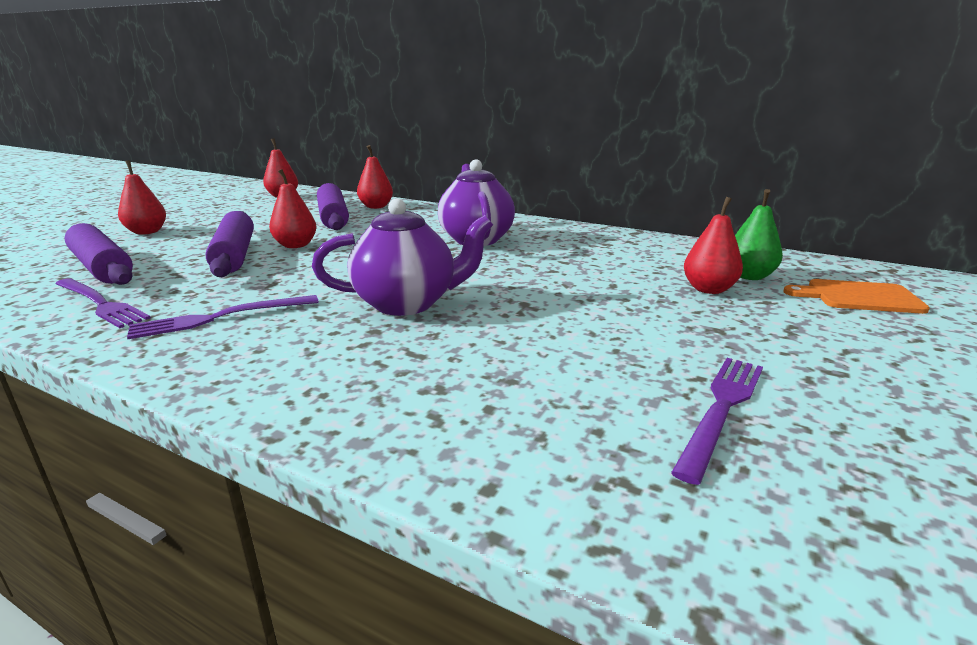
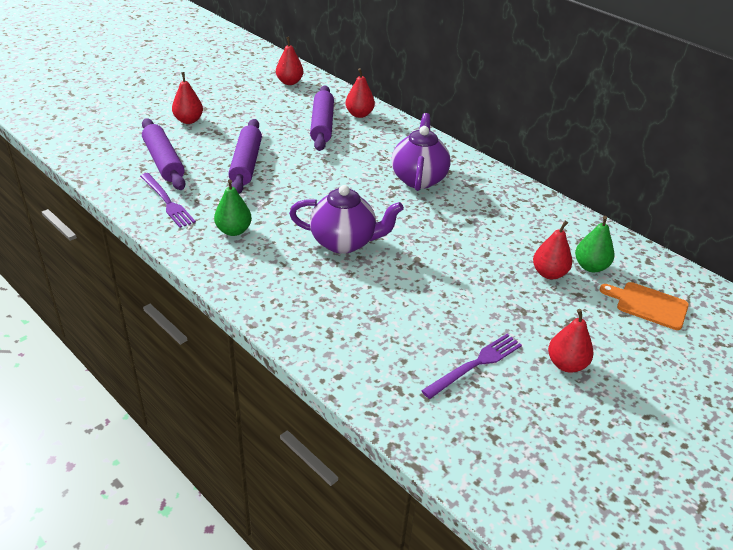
camera: 15 degrees right, 15 degrees up
(220, 317) = (233, 231): purple fork -> green pear
(296, 245) = (288, 160): red pear -> red pear (566, 364)

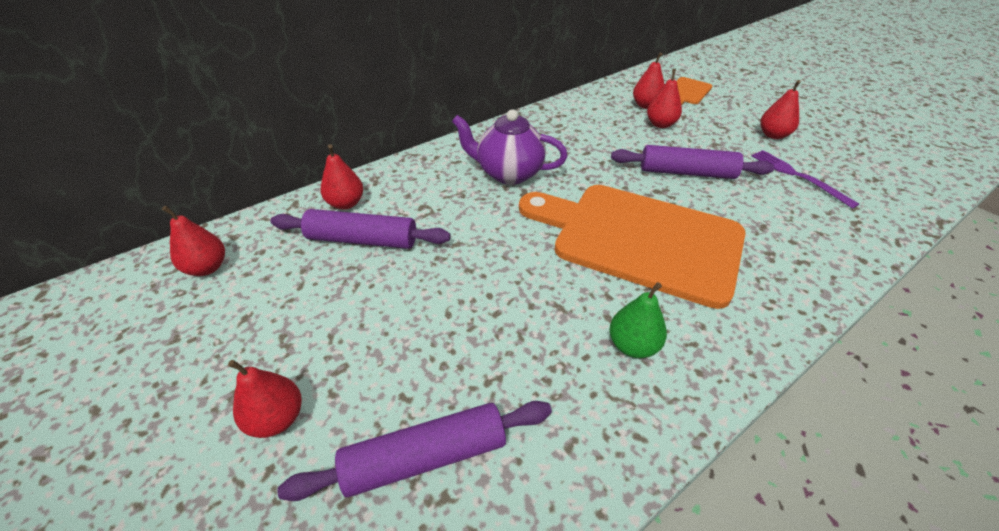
camera: 80 degrees left, 5 degrees up
(167, 201) = (561, 442): purple fork -> none
(246, 164) = (453, 329): purple rolling pin -> purple rolling pin (686, 172)
(344, 242) = (639, 239): purple teapot -> orange cutting board
(590, 266) = (646, 105): green pear -> red pear

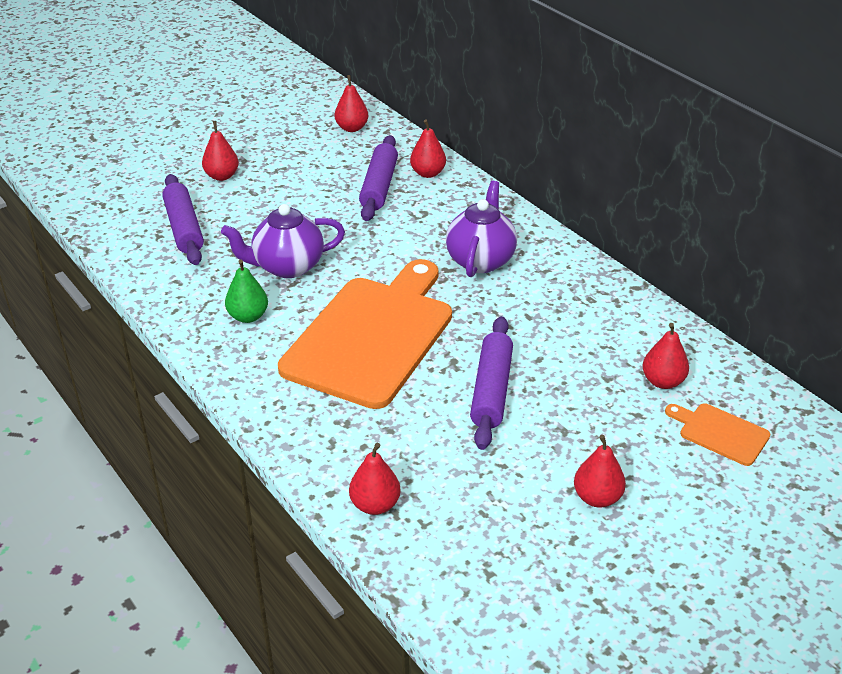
camera: 90 degrees right, 5 degrees down
(526, 314) = (287, 267): none -> purple teapot
(660, 124) = (608, 387): red pear -> red pear (375, 505)
(798, 176) = (489, 490): purple fork -> none

